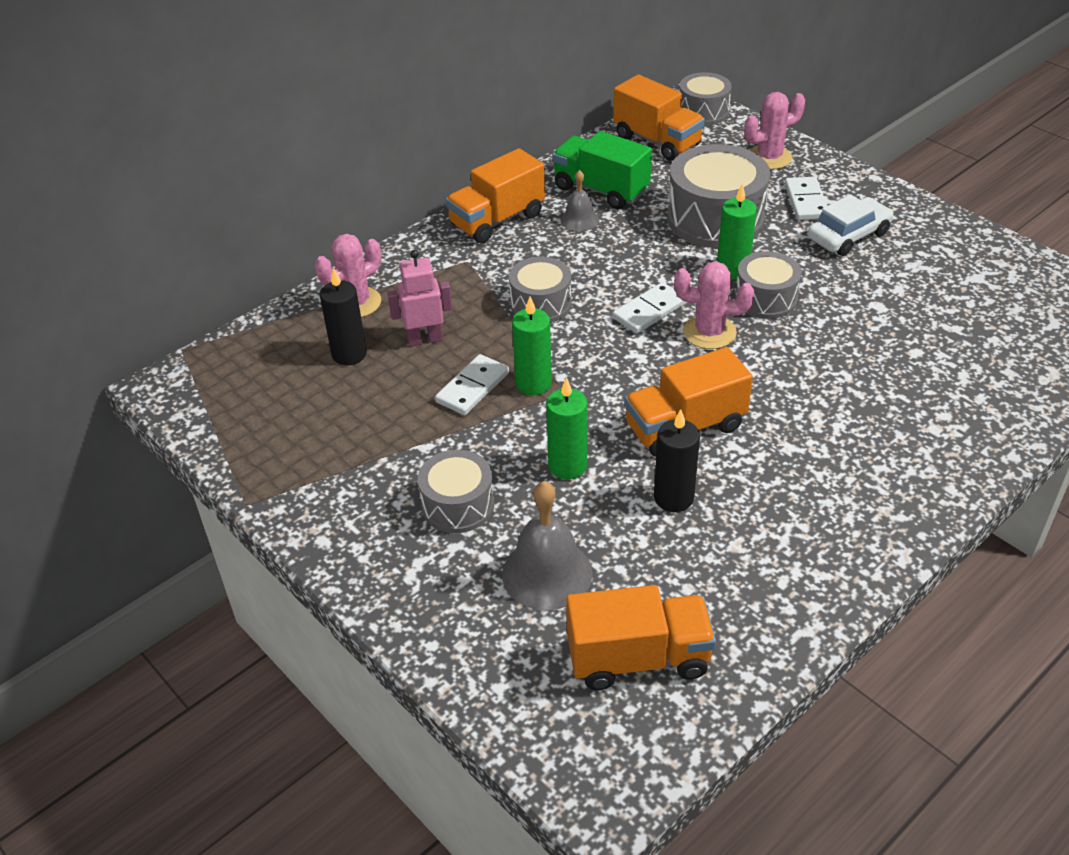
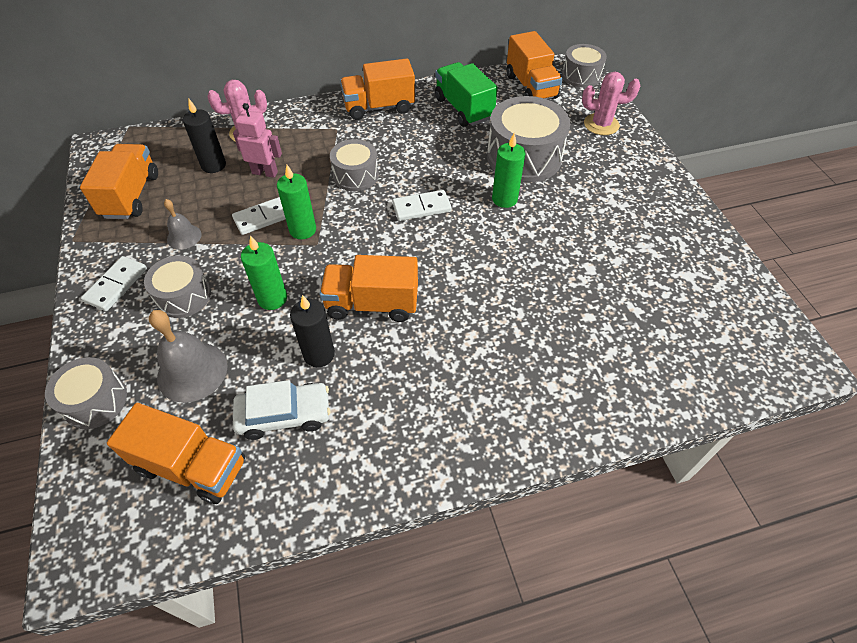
camera: 25 degrees right, 10 degrees up
(273, 426) = (131, 196): none -> orange truck
(579, 219) = (431, 125): grey bell -> grey bell (184, 236)
(709, 332) = (449, 239): pink cactus -> none
(765, 299) = (510, 230): grey drum -> grey drum (95, 401)
(806, 201) = (601, 166): white domino -> white domino (116, 285)
(848, 236) = (612, 204): white car -> white car (284, 415)

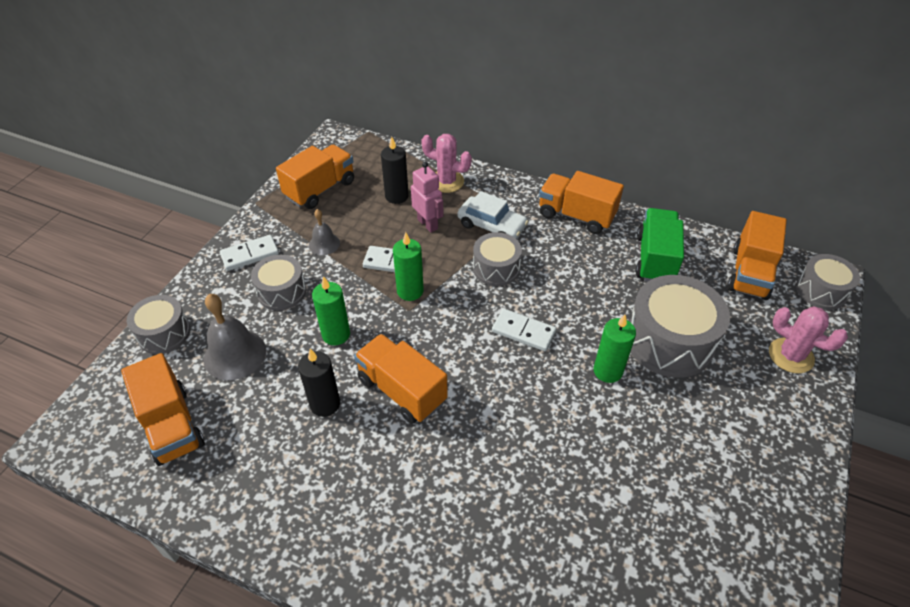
camera: 40 degrees right, 5 degrees down
(284, 415) = (258, 434): white car -> white car (491, 226)

